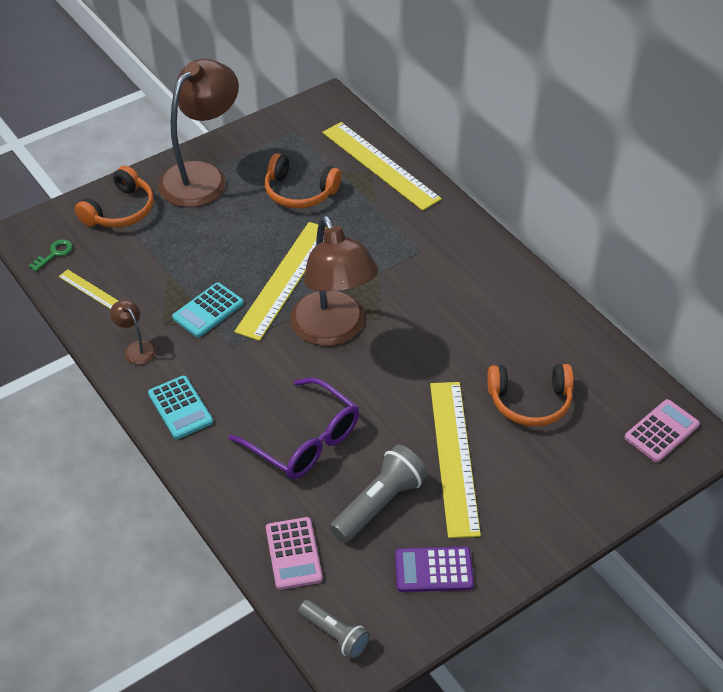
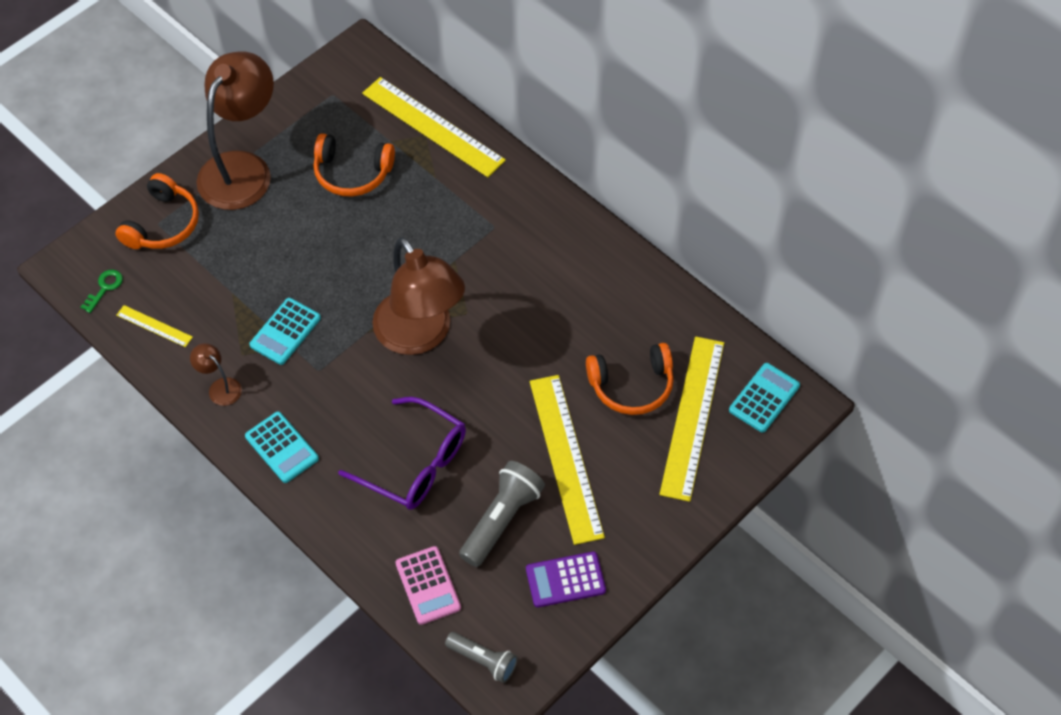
camera: 10 degrees left, 10 degrees up
(285, 279) = (358, 282): yellow ruler -> yellow ruler (692, 417)
(661, 431) = (764, 398): pink calculator -> turquoise calculator

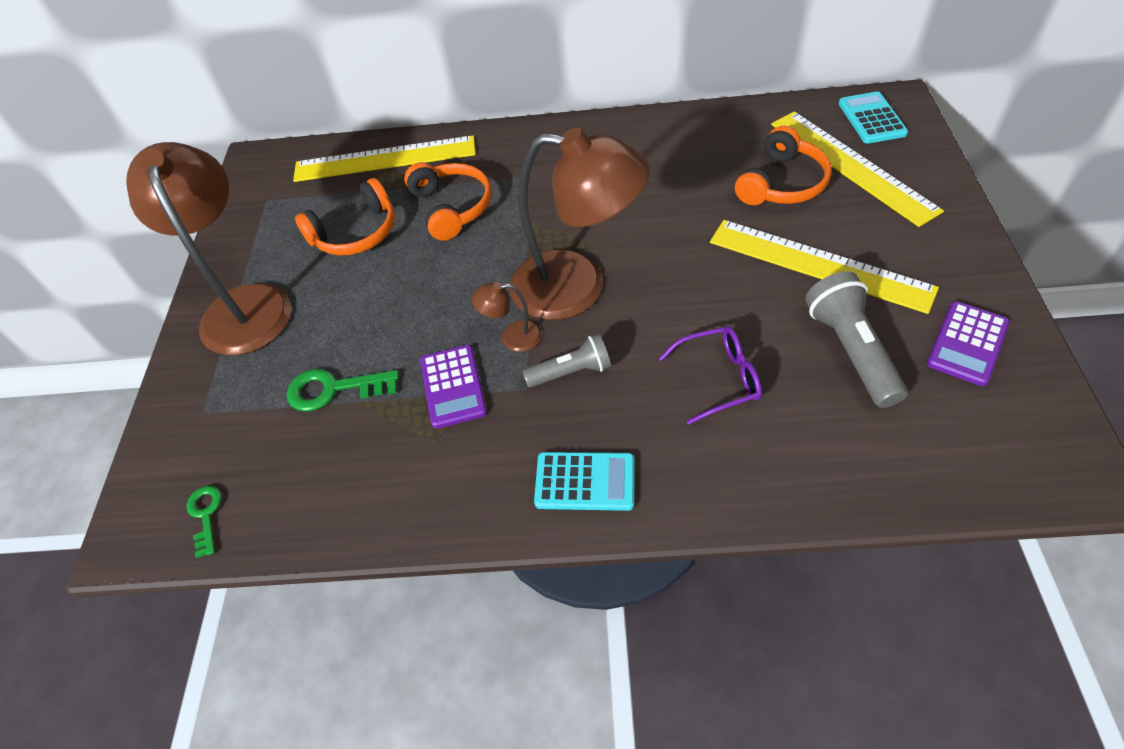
camera: 40 degrees left, 5 degrees down
(154, 326) = (307, 499): yellow ruler -> none
(163, 224) = (210, 407): orange headphones -> orange headphones (452, 207)
(220, 387) = (450, 489): brown lamp -> brown lamp (512, 337)
(229, 273) = (334, 389): none -> green key
(285, 332) = (453, 386): turquoise calculator -> purple calculator
(414, 463) = (718, 379): purple glasses -> purple glasses, size x0.65
(428, 585) = (885, 461): pink calculator -> none
(483, 660) = (1027, 471): grey flashlight -> grey flashlight (571, 372)

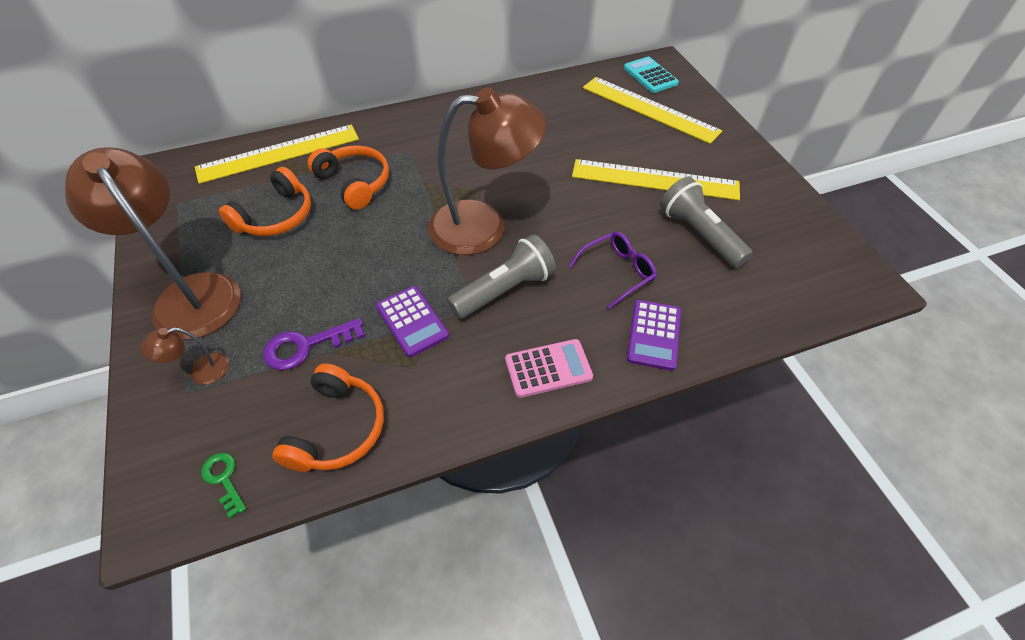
camera: 25 degrees left, 0 degrees up
(334, 389) = (306, 346): green key -> purple key
(512, 337) = (446, 273): brown lamp -> brown lamp (201, 371)
(571, 372) = (504, 290): grey flashlight -> grey flashlight, size x1.56
(585, 482) = (548, 368): turquoise calculator -> pink calculator
(782, 183) = (607, 128): orange headphones -> orange headphones (337, 429)
(967, 343) = (771, 215): purple calculator -> purple calculator (654, 335)

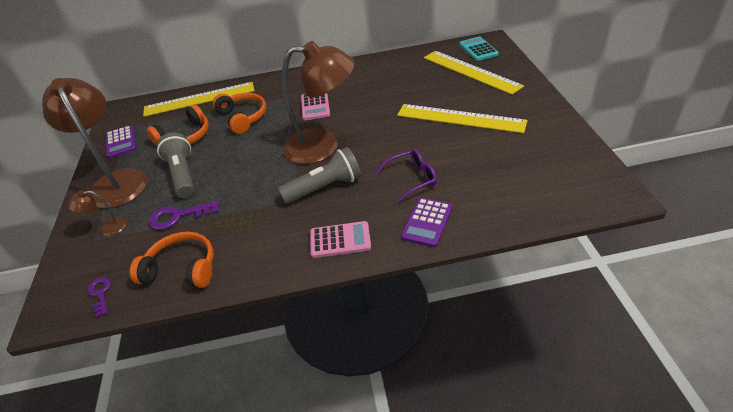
camera: 15 degrees right, 10 degrees down
(224, 479) = (100, 294): green key -> purple key
(337, 429) = (182, 268): orange headphones -> orange headphones turned 105 degrees counterclockwise
(412, 321) = (254, 204): purple calculator -> purple calculator (121, 142)
(455, 163) = (315, 106): none -> pink calculator
(699, 234) = (484, 155): grey flashlight -> grey flashlight (183, 174)

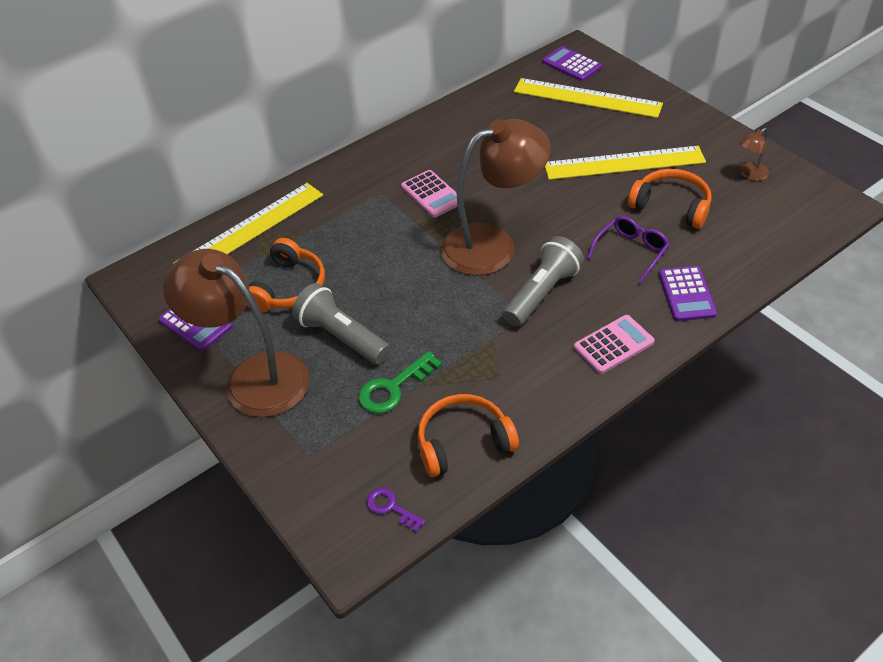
camera: 30 degrees left, 5 degrees up
(108, 228) = (311, 435): brown lamp -> brown lamp (750, 175)
(179, 216) = (393, 387): purple key -> green key
(243, 117) = (346, 237): orange headphones -> orange headphones (671, 206)
(478, 49) = (571, 65): turquoise calculator -> purple calculator

